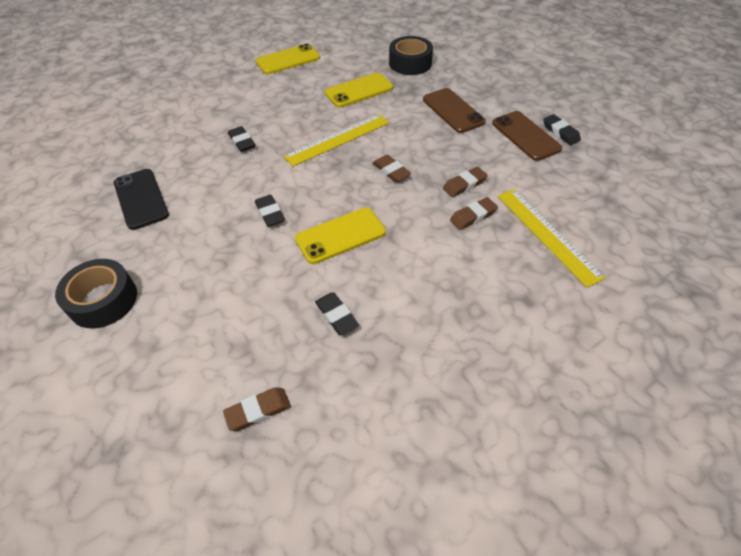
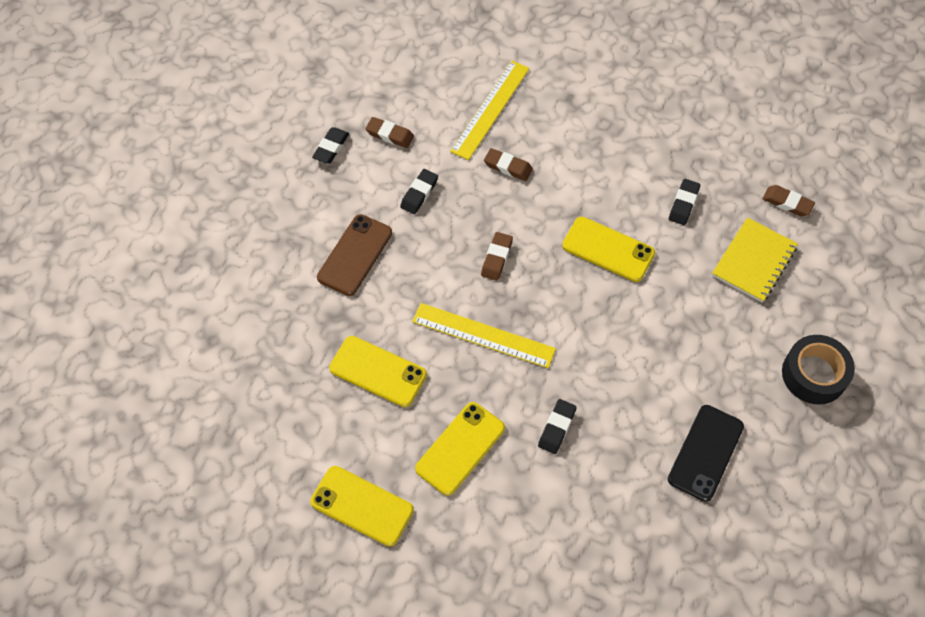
camera: 125 degrees left, 10 degrees up
(232, 331) = (754, 261): none -> yellow notebook
(270, 213) = (628, 322): black eraser -> black eraser (419, 193)
(277, 101) = (460, 448): none -> yellow phone
(410, 63) = (278, 350): black tape -> none
(464, 185) = (471, 191): brown eraser -> brown eraser (390, 135)
(525, 136) = (357, 173): brown phone -> none

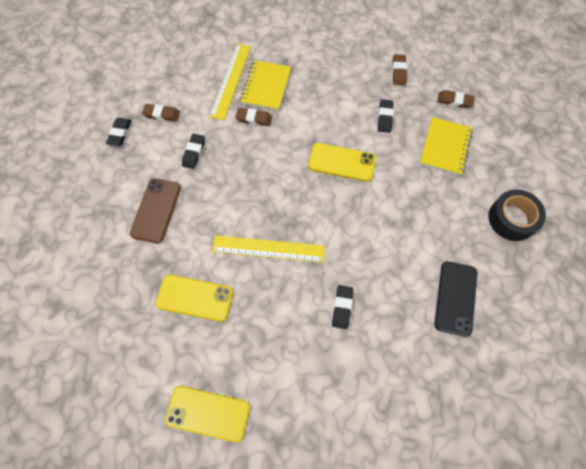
camera: 15 degrees left, 5 degrees up
(460, 448) = (273, 343): yellow phone -> none
(496, 258) = (263, 187): brown eraser -> brown eraser (398, 71)
(535, 127) = (266, 86): none -> yellow notebook

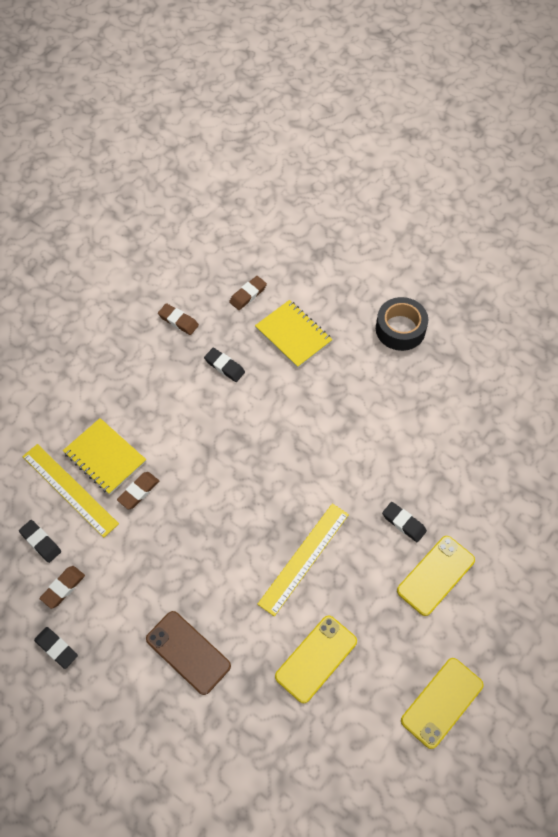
camera: 60 degrees left, 5 degrees down
(194, 152) = (140, 577): black eraser -> black eraser (40, 542)
(341, 162) = (250, 436): yellow phone -> yellow phone (436, 575)
(455, 298) = (447, 422): black phone -> none

